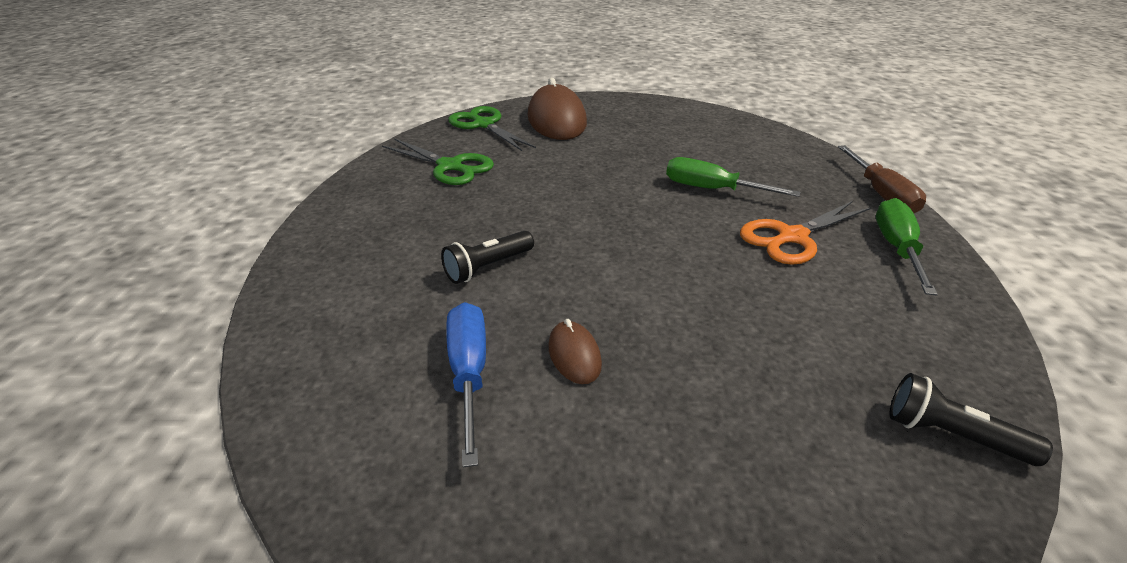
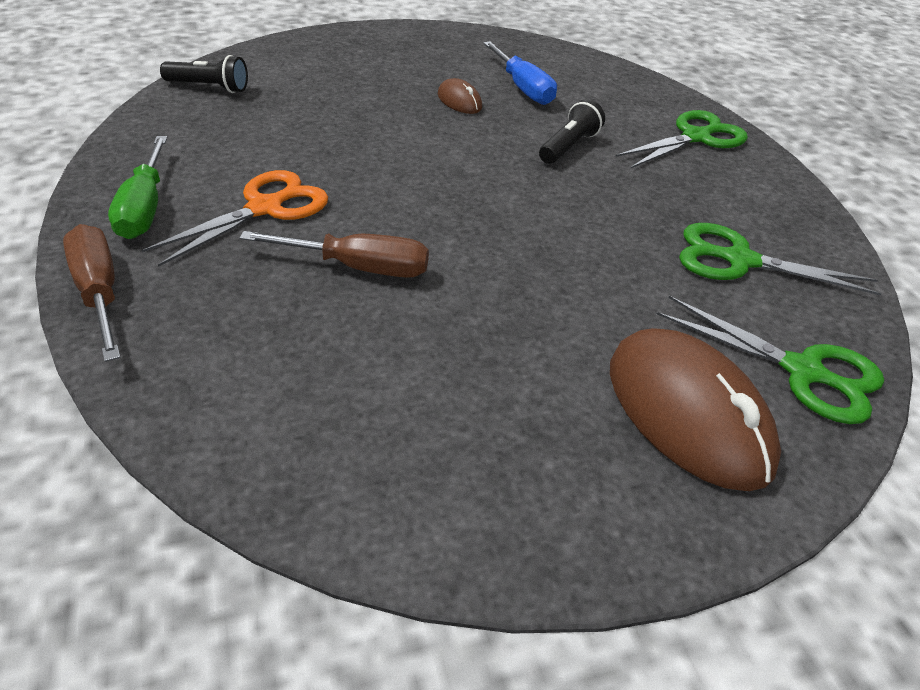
camera: 160 degrees right, 5 degrees up
(341, 263) = (695, 137): none -> green scissors
(712, 189) = (357, 268): green screwdriver -> brown screwdriver

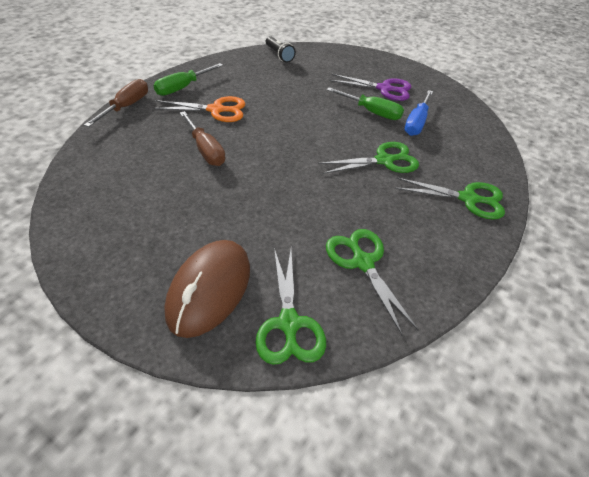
camera: 50 degrees right, 5 degrees up
(422, 67) = (384, 89): none -> purple scissors
(459, 101) = (371, 112): brown mouse -> green screwdriver
(569, 146) = (384, 160): black flashlight -> green scissors

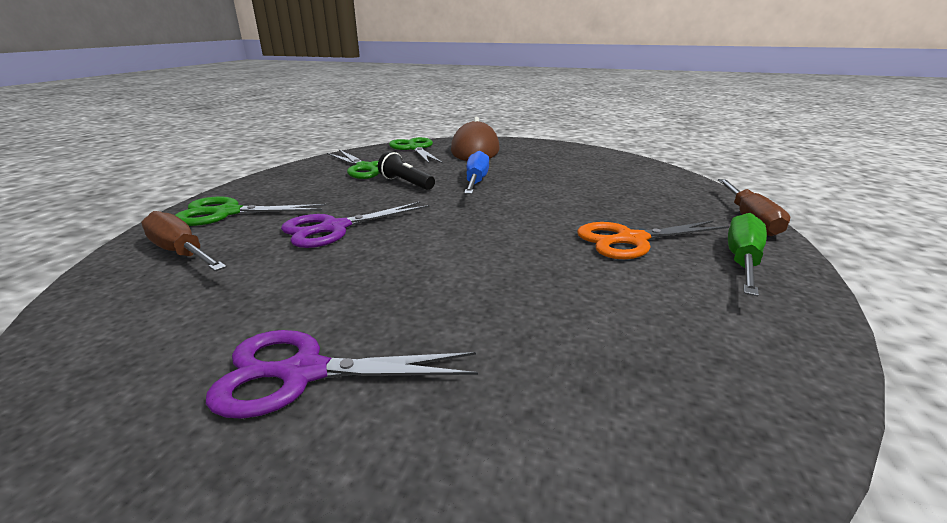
camera: 165 degrees right, 20 degrees down
(205, 150) = (576, 201): brown screwdriver -> brown screwdriver (182, 253)
(279, 55) = (710, 434): black flashlight -> black flashlight (406, 183)
(371, 112) = (349, 295): green screwdriver -> none
(384, 160) = (335, 228): green scissors -> purple scissors
(416, 122) = (249, 293): blue screwdriver -> blue screwdriver (476, 182)

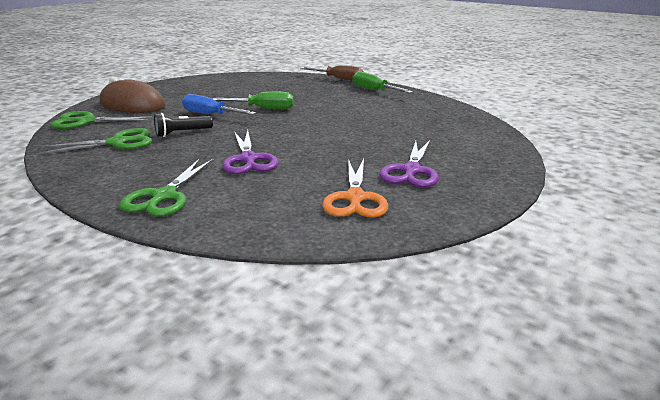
camera: 70 degrees left, 0 degrees up
(182, 253) = (239, 208): brown screwdriver -> none
(526, 200) = (263, 109): none -> green screwdriver
(631, 240) = (339, 100): orange scissors -> orange scissors (355, 198)

